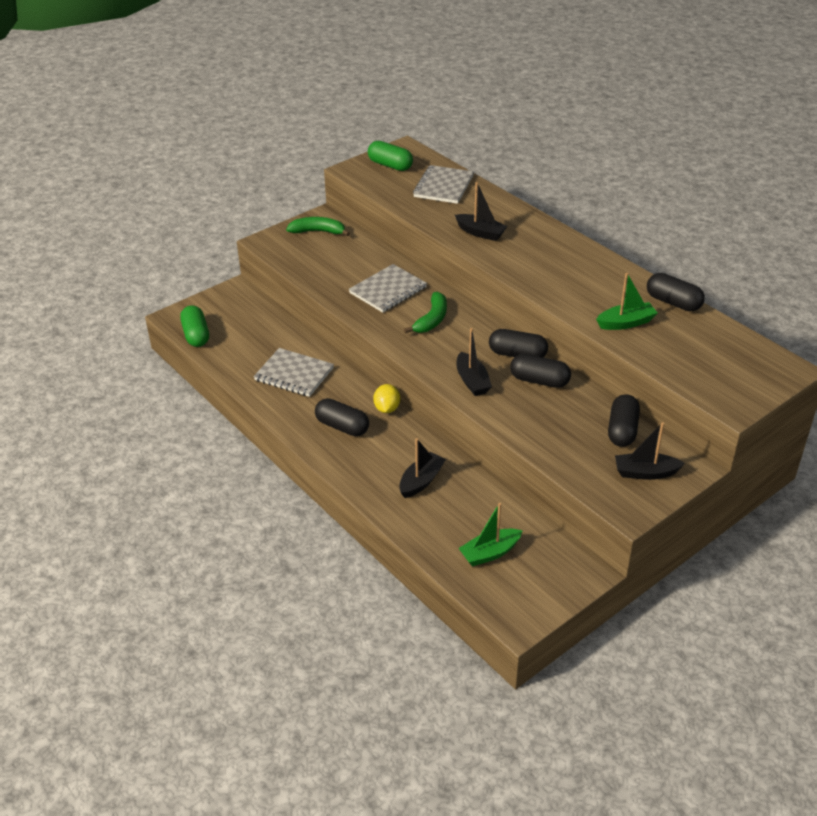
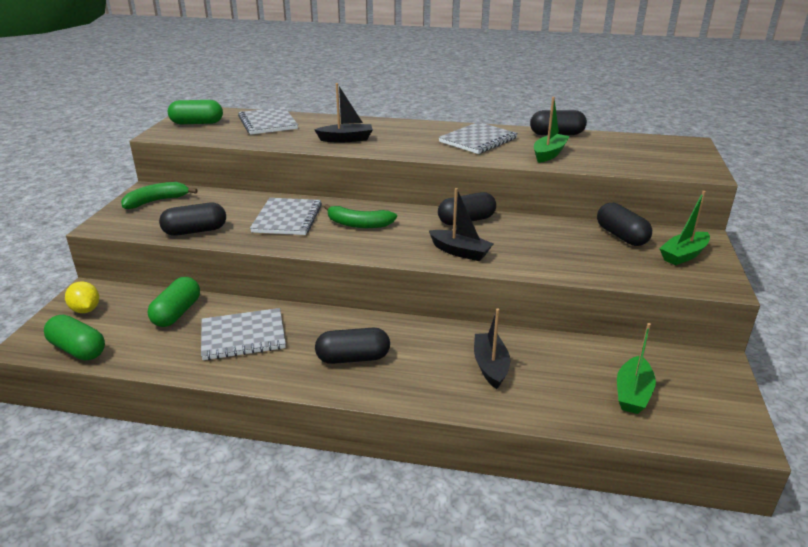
camera: 40 degrees left, 10 degrees down
(272, 335) = (177, 313): none -> green capsule
(387, 408) = (376, 323): yellow lemon -> yellow lemon (86, 310)
(432, 319) = (358, 224): green banana -> green banana turned 120 degrees clockwise
(539, 381) = (511, 230): black capsule -> black capsule (195, 231)
(589, 280) = (478, 140): none -> grey notebook
(645, 472) = (683, 255): black boat -> green boat

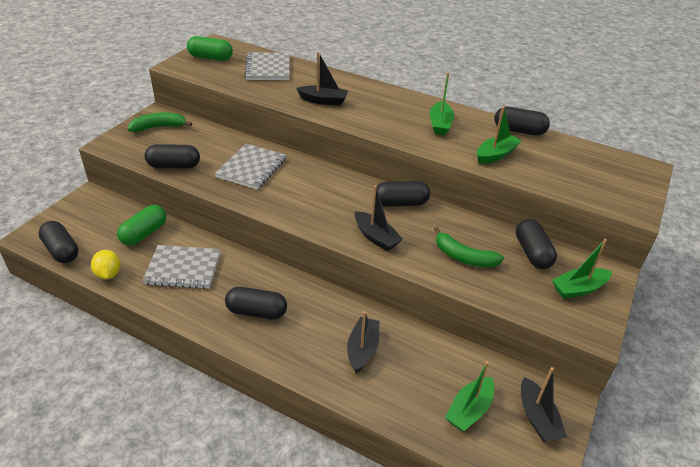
camera: 15 degrees right, 10 degrees up
(78, 349) = (61, 250): green capsule -> black capsule
(86, 310) = (81, 214): yellow lemon -> yellow lemon (108, 274)
(358, 224) = (306, 187): green banana -> green banana (464, 257)
(478, 140) = (440, 124): grey notebook -> green boat
(701, 384) = (537, 418): none -> black boat

